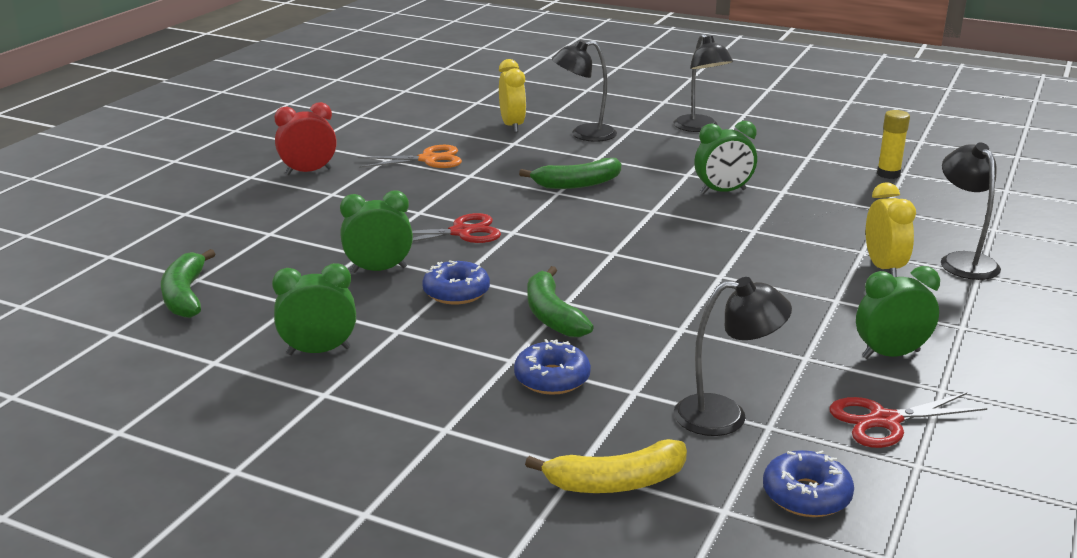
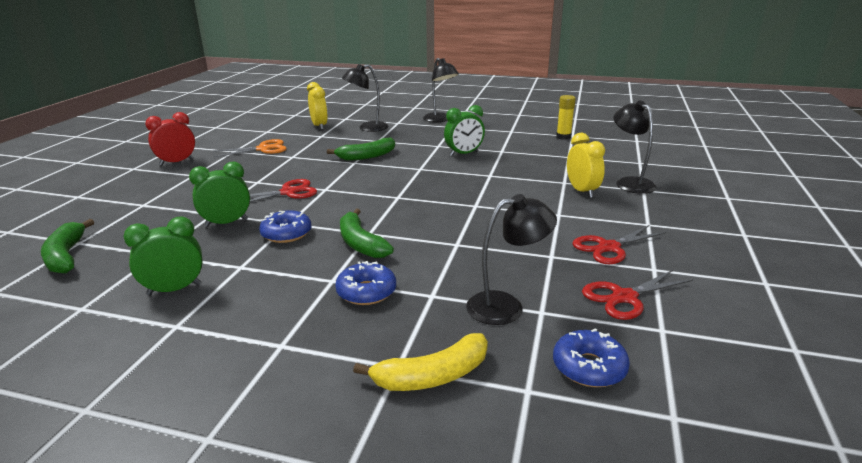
camera: 10 degrees left, 0 degrees up
(890, 354) = (609, 247): green clock -> red scissors

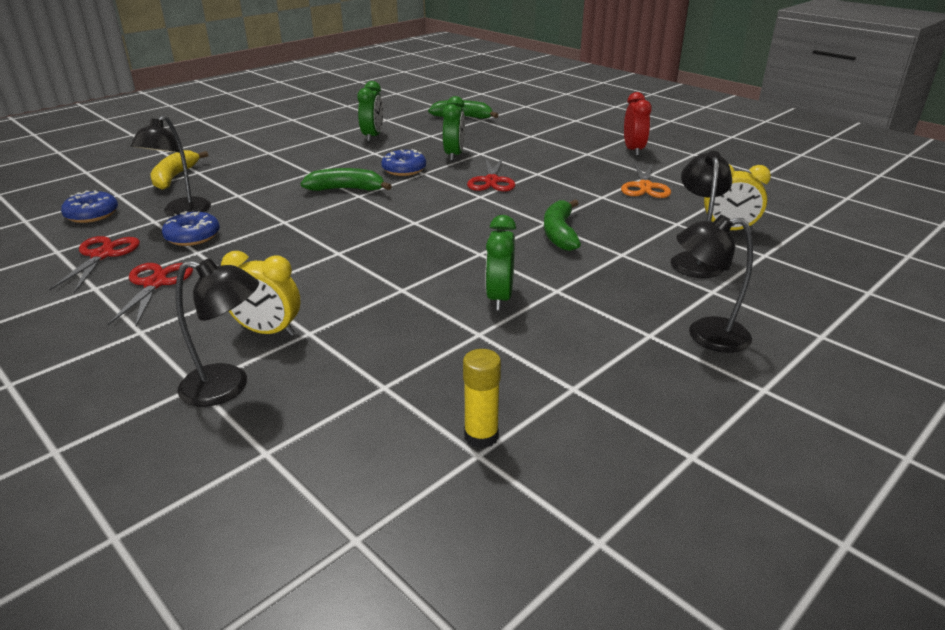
camera: 120 degrees right, 5 degrees up
(366, 292) = (278, 178): blue donut -> blue donut (193, 236)

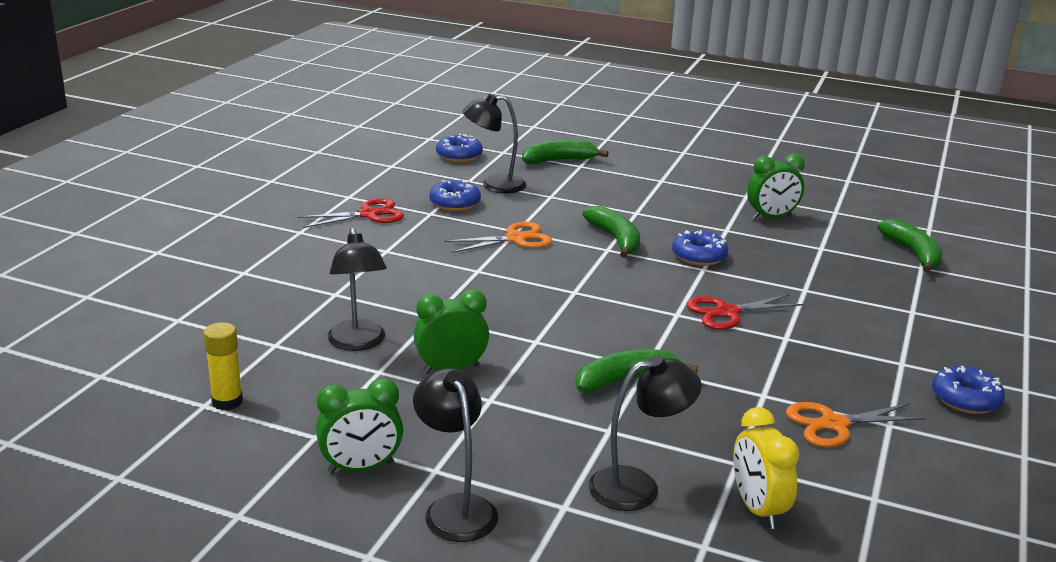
camera: 65 degrees right, 5 degrees down
(102, 255) = (397, 182): red scissors -> none
(175, 177) = (559, 160): yellow banana -> green banana
(227, 387) = (246, 284): black lamp -> black lamp (358, 343)
(268, 331) = (326, 277): yellow clock -> none
(299, 225) = (515, 239): none -> orange scissors
(454, 155) = (777, 275): green clock -> green clock (361, 468)
(633, 150) = (965, 399): red clock -> blue donut

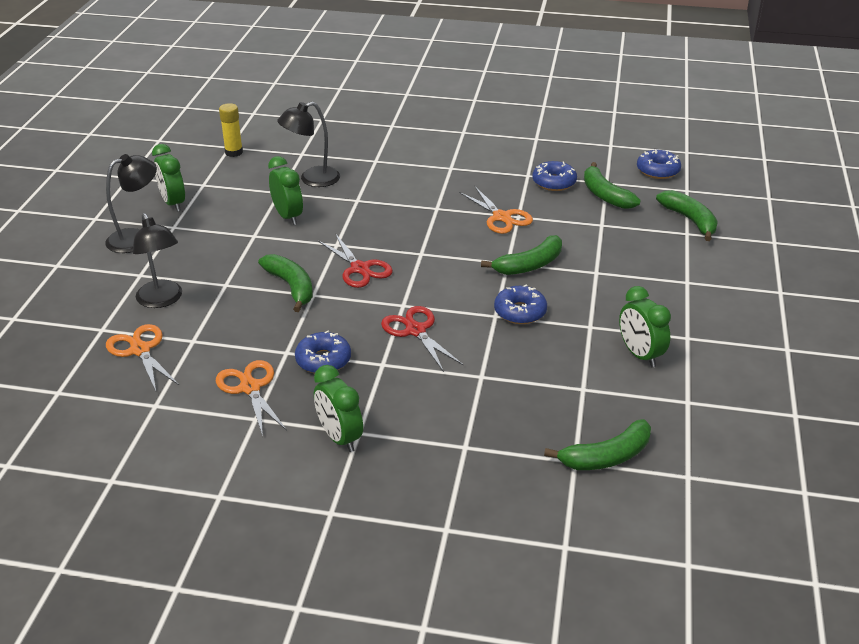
camera: 80 degrees right, 10 degrees up
(369, 214) = (508, 151): red scissors -> red scissors (360, 269)
(494, 185) = (605, 195): black lamp -> green banana
(757, 509) = (140, 350): yellow clock -> orange scissors
(913, 374) = (339, 438): none -> green clock
(965, 399) = (305, 468): blue donut -> blue donut (323, 360)

